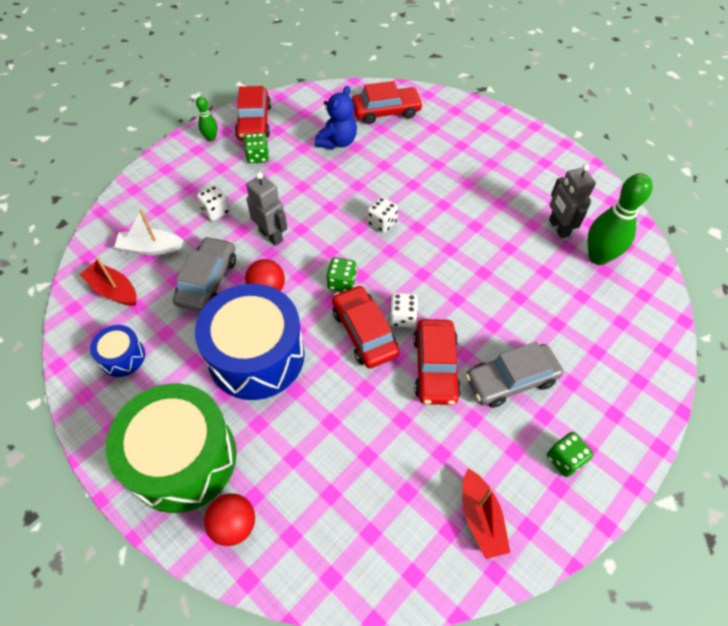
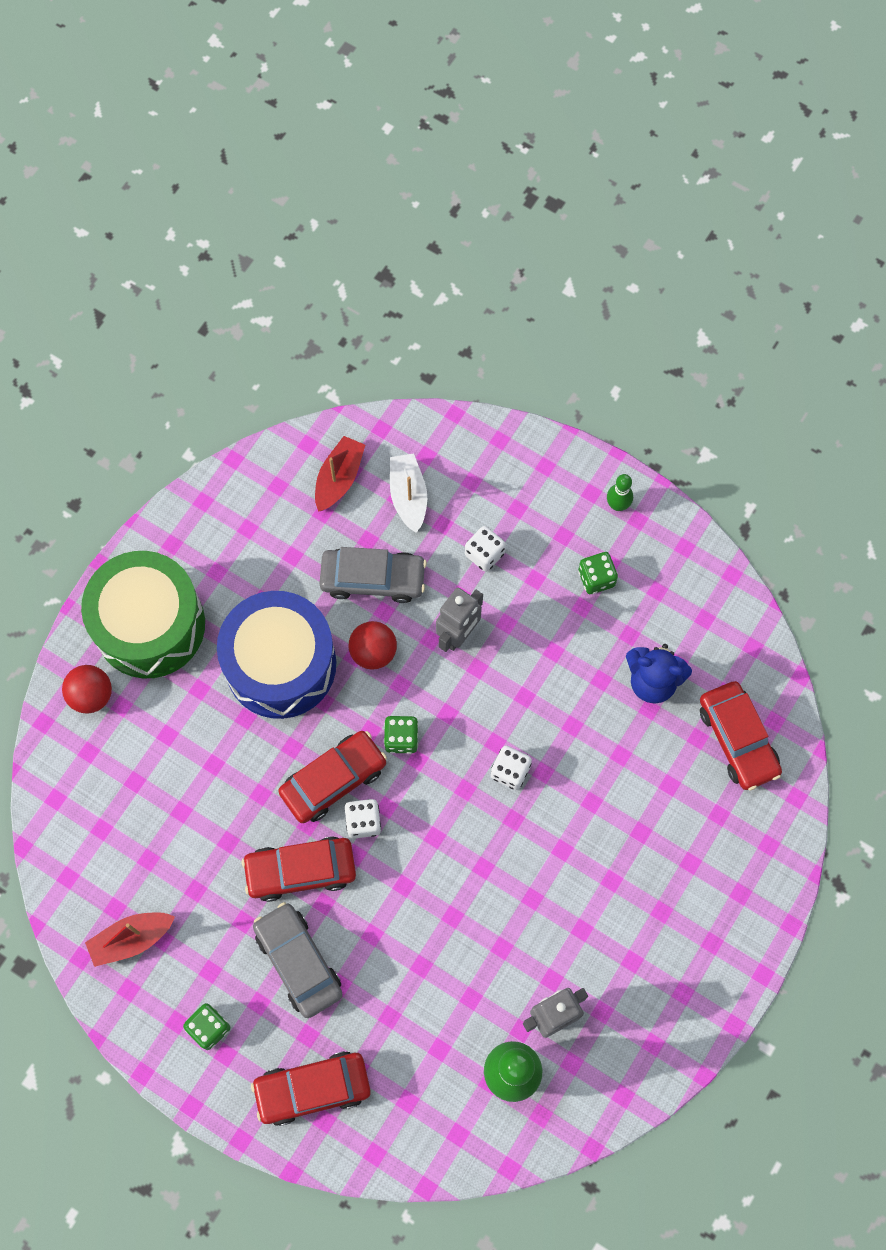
camera: 80 degrees right, 15 degrees up
(122, 357) = (254, 522): blue drum -> none
(254, 122) = (665, 553): red car -> red car (312, 1088)

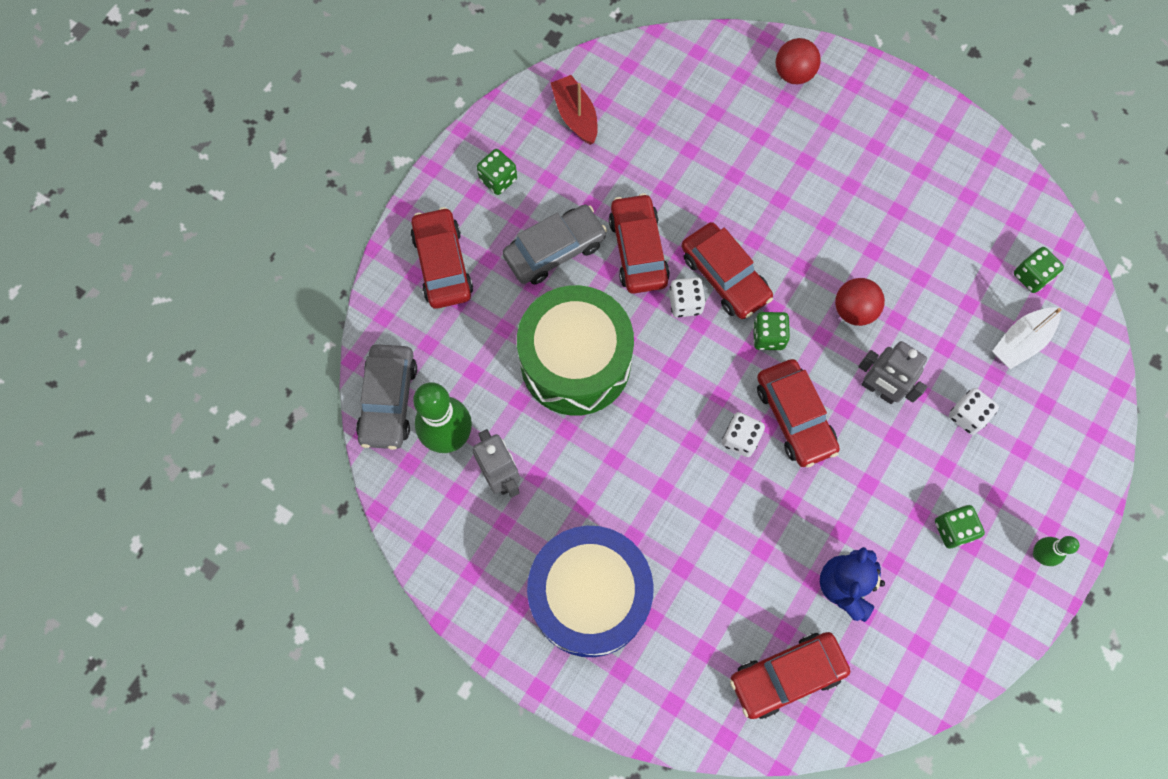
camera: 90 degrees right, 0 degrees up
(150, 625) = (863, 117): green drum -> green drum (575, 362)
(280, 664) = (834, 228): blue drum -> blue drum (589, 596)
(339, 478) = (1031, 276): red boat -> green dice
(373, 579) = (929, 309): grey car -> grey car (388, 401)
(408, 496) = (1021, 342): white boat -> white boat turned 150 degrees clockwise
(487, 717) = (794, 417): none -> red car

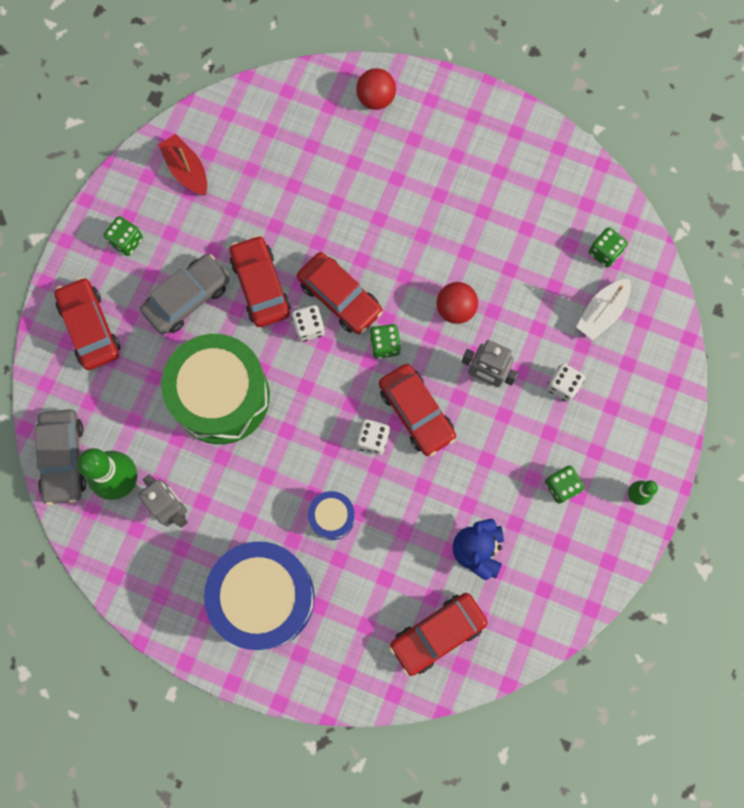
camera: 10 degrees left, 5 degrees up
(681, 518) = (332, 517): none -> blue drum

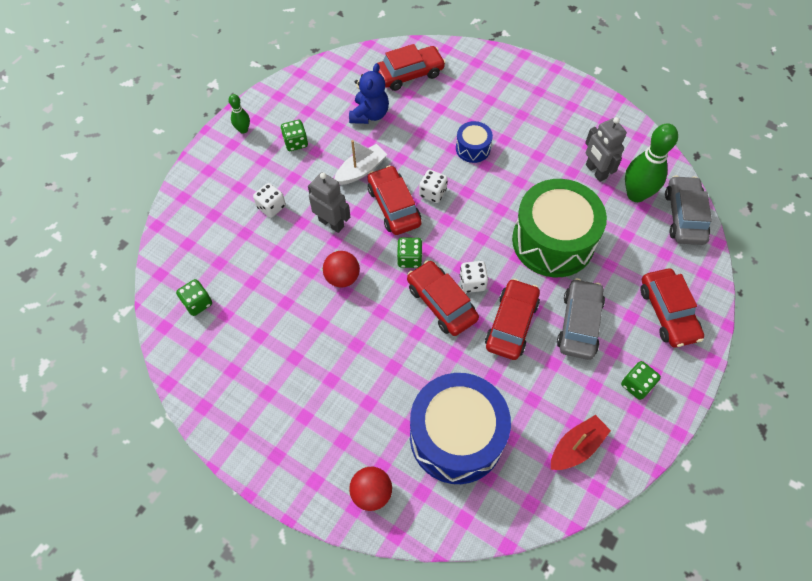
camera: 170 degrees left, 15 degrees down
(186, 170) = (576, 447): red boat -> red boat turned 105 degrees counterclockwise
(187, 298) = (579, 324): grey car -> grey car turned 135 degrees clockwise
(260, 286) = (511, 324): red car -> red car turned 150 degrees counterclockwise
(264, 597) = (529, 109): blue drum -> blue drum (456, 436)
(602, 312) = (219, 255): white boat -> white boat (361, 170)

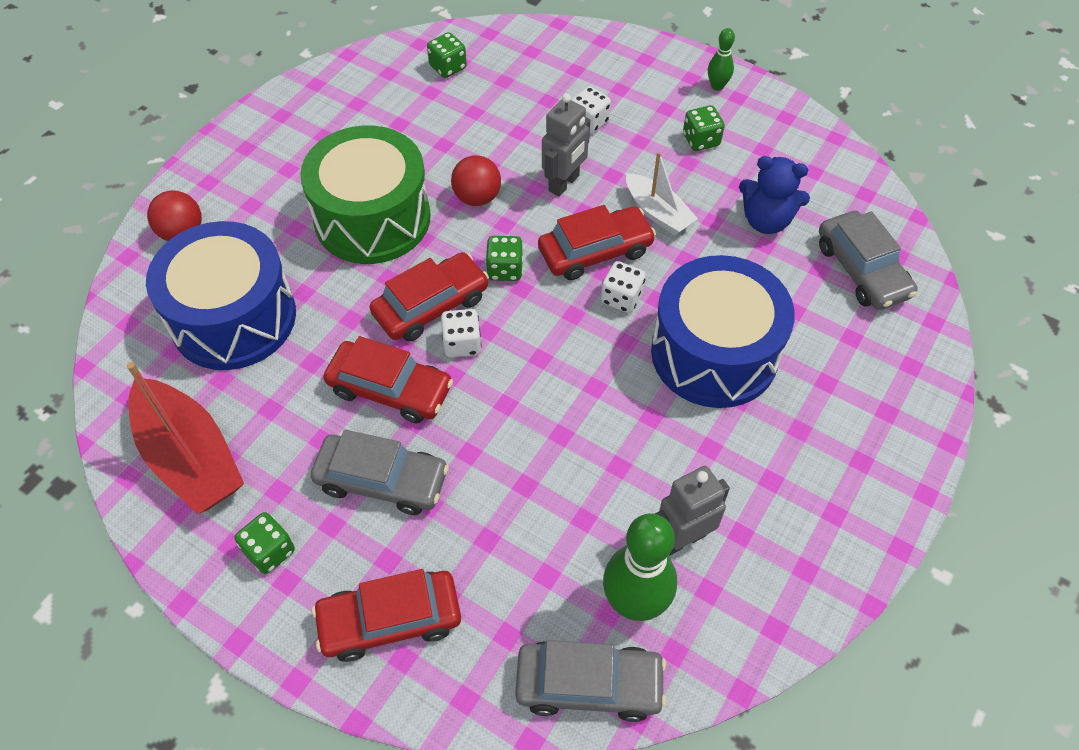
camera: 90 degrees right, 5 degrees down
(409, 74) = (862, 270): red car -> grey car
(473, 148) = (714, 353): blue drum -> blue drum, size x2.19
(553, 241) = (534, 456): green drum -> green drum (372, 218)
(576, 447) = (190, 457): red boat -> red boat, size x1.66

